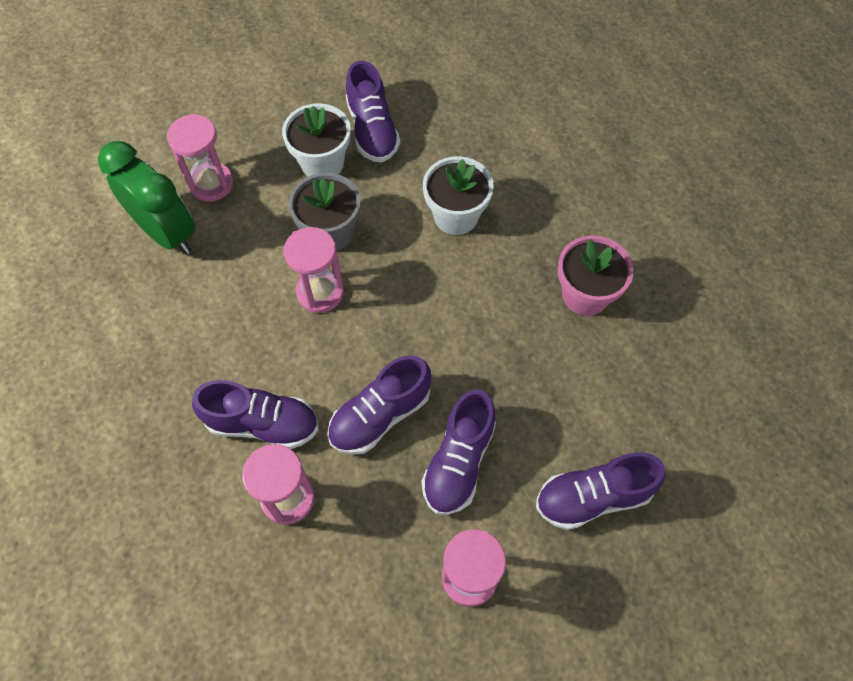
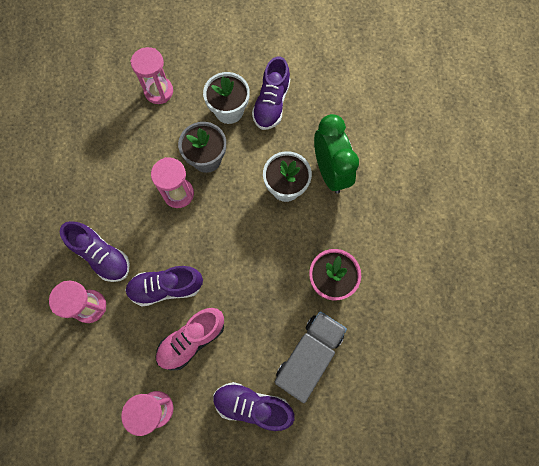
camera: 30 degrees right, 10 degrees up
(167, 233) = (117, 110): green clock -> green clock (330, 172)
(458, 462) = (192, 340): purple shoe -> pink shoe
(621, 397) = (309, 356): none -> grey truck

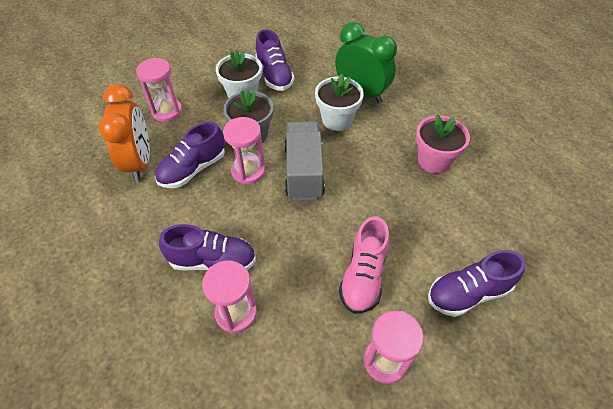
camera: 35 degrees left, 20 degrees down
(107, 132) = (139, 162): none -> orange clock
(166, 287) = (300, 248): purple shoe -> purple shoe (193, 169)
(309, 356) = (473, 223): grey truck -> grey truck (304, 172)

